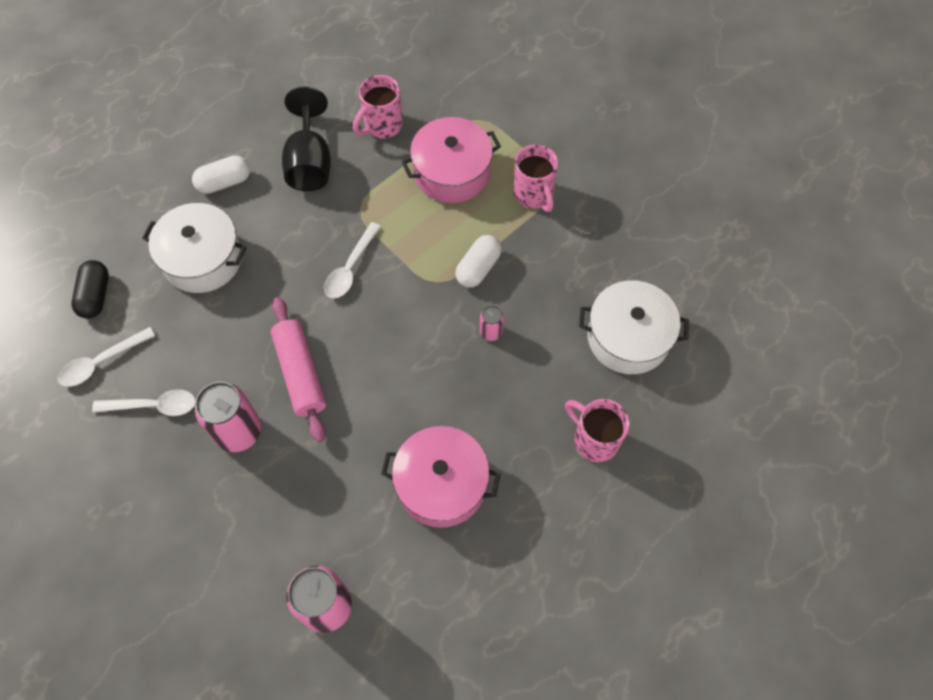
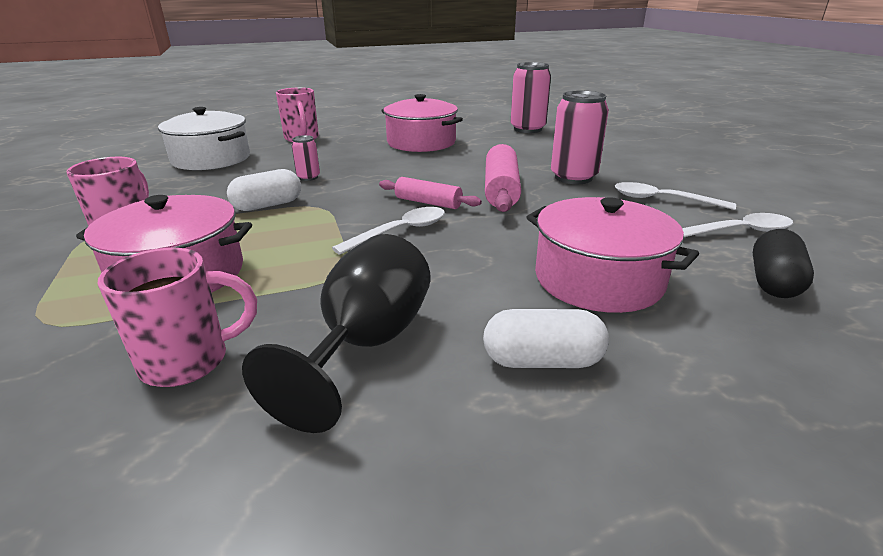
camera: 155 degrees left, 35 degrees down
(203, 259) = (598, 279): white pot -> pink pot
(353, 322) = (428, 202): none -> pink rolling pin

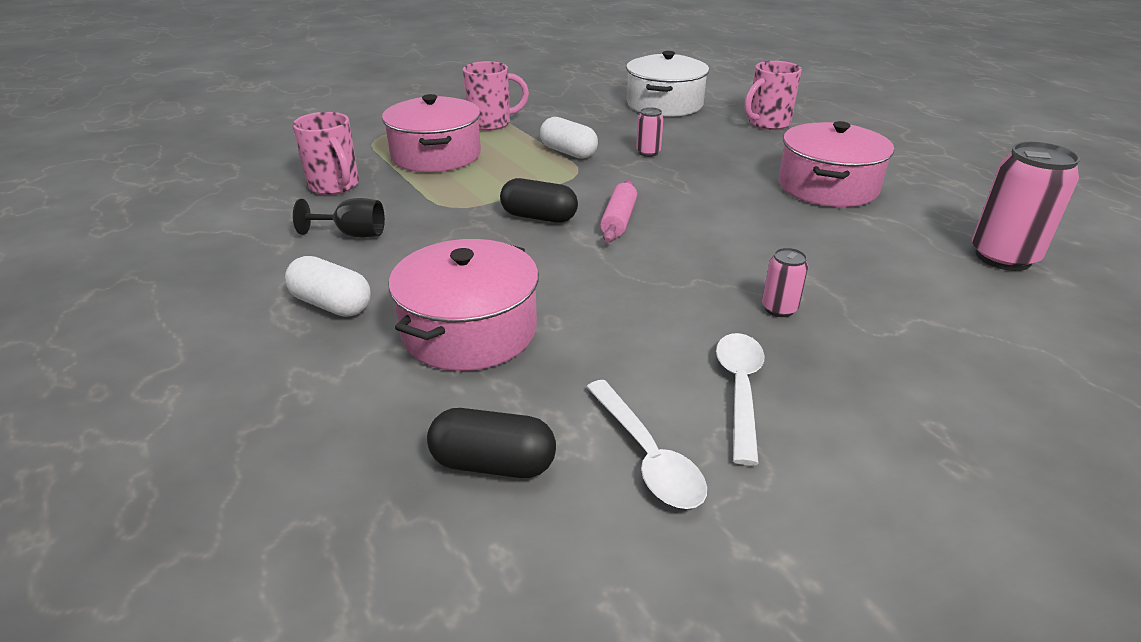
camera: 75 degrees right, 5 degrees up
(366, 344) = (352, 234): black goblet -> black goblet, size x0.57
(400, 232) = (539, 217): white spoon -> black capsule
(501, 190) = (688, 258): pink rolling pin -> none
(542, 361) = (331, 305): white capsule -> white capsule turned 45 degrees counterclockwise
(573, 178) = (779, 309): pink can -> pink can, size x0.50

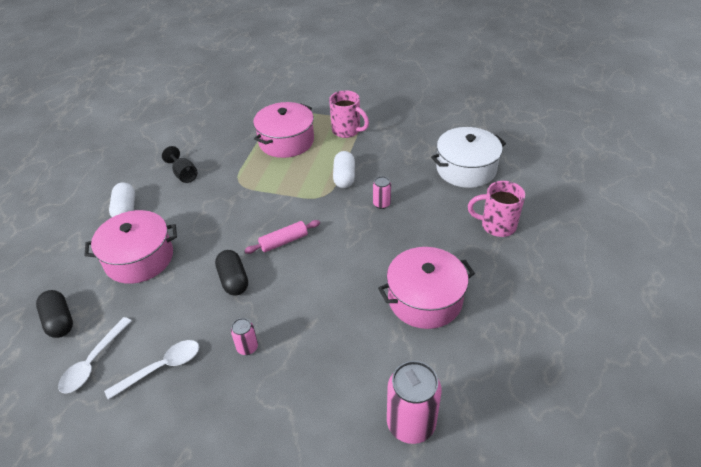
camera: 50 degrees right, 10 degrees up
(335, 186) = (221, 138): pink mug -> none
(539, 217) = (257, 214): black capsule -> black capsule (233, 280)

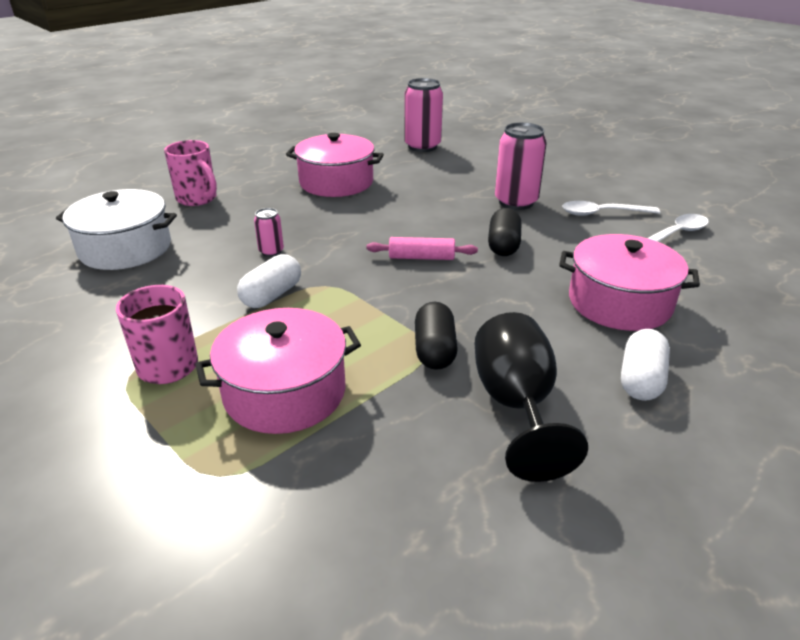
camera: 150 degrees left, 10 degrees down
(59, 321) = (725, 275): black capsule -> black capsule (434, 350)
(184, 174) = (516, 405): black goblet -> black goblet, size x1.75
(247, 347) = (516, 202): pink can -> pink can, size x1.99

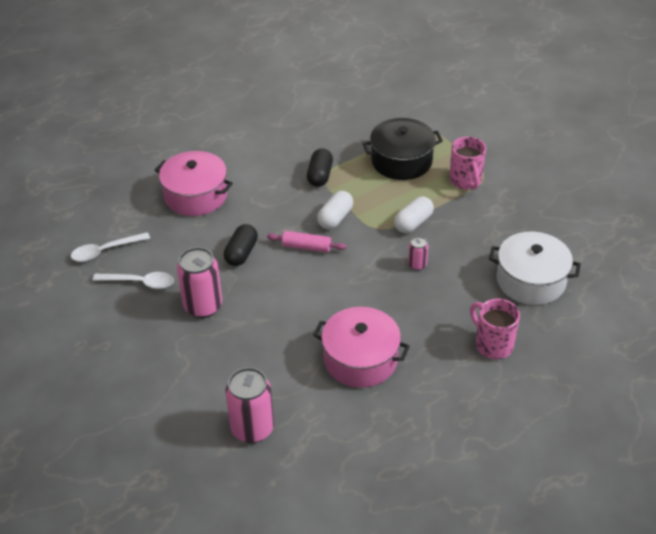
camera: 170 degrees left, 10 degrees up
(285, 392) = (401, 161): pink pot -> black pot
(516, 405) = (290, 144): black goblet -> none
(641, 379) = (221, 150): white capsule -> white capsule (335, 218)

